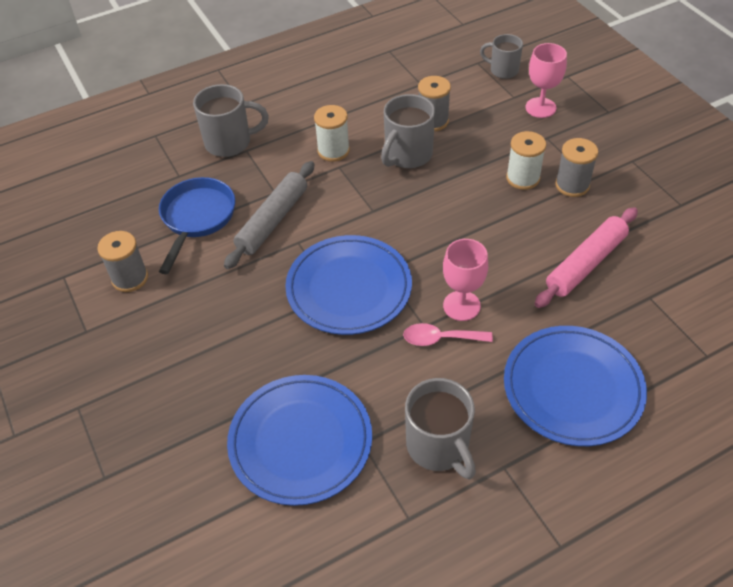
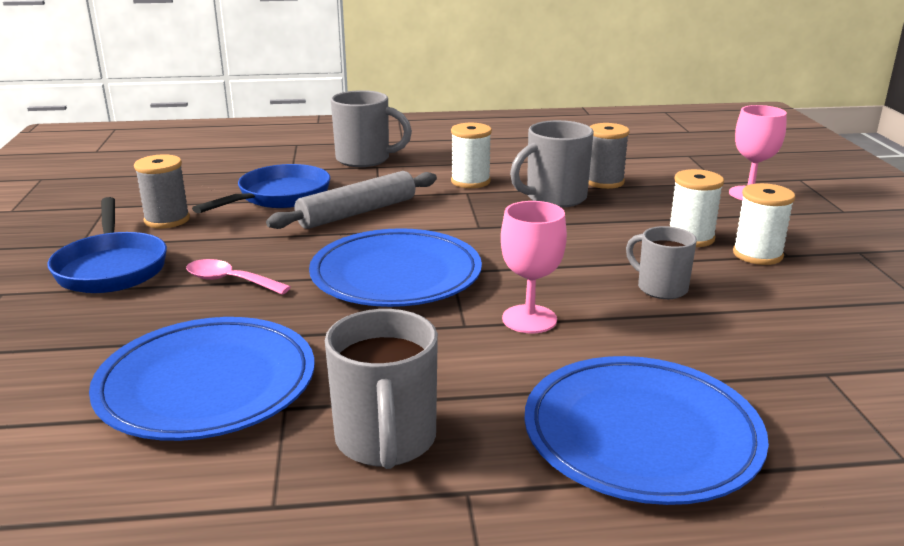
camera: 20 degrees right, 25 degrees down
(136, 350) = (111, 267): none -> blue pan
(440, 339) = (476, 340): pink spoon -> pink spoon (229, 281)
(503, 70) = (717, 164): grey mug -> grey mug (660, 288)
(572, 185) = (757, 255): grey spool -> white spool
(586, 264) = (738, 321): pink rolling pin -> none

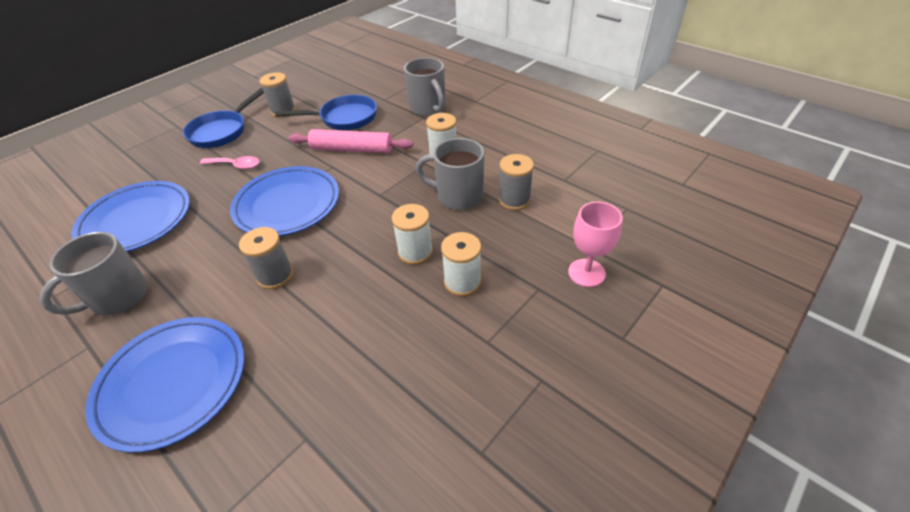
camera: 50 degrees right, 20 degrees up
(229, 281) = (236, 165): pink spoon -> pink spoon turned 120 degrees clockwise
(357, 213) = (352, 149): grey rolling pin -> pink rolling pin
(529, 319) = (275, 276): pink goblet -> grey spool
(660, 288) = (365, 305): grey mug -> none
(757, 255) = (469, 326): white spool -> white spool (415, 252)

